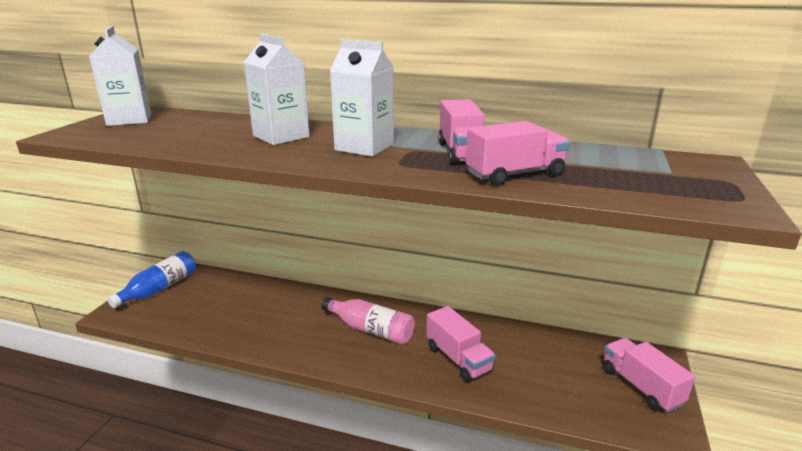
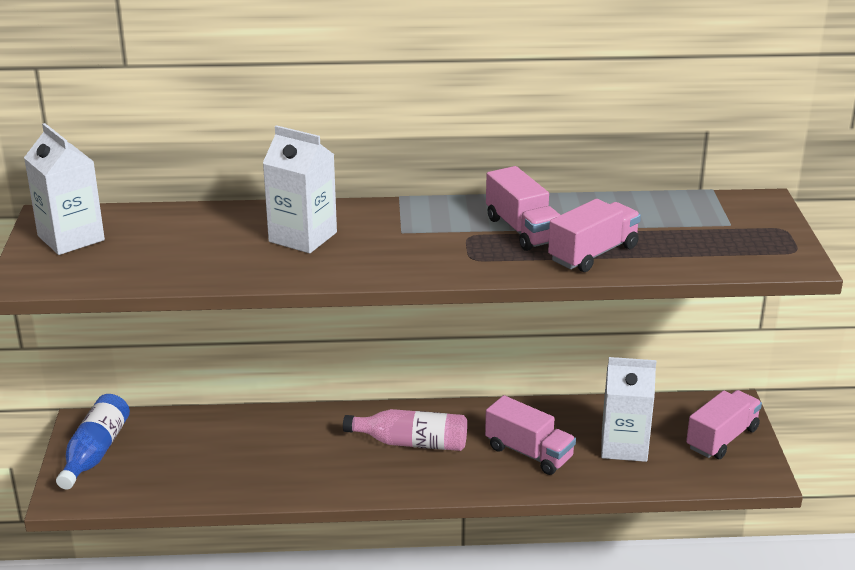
camera: 20 degrees left, 5 degrees up
(364, 147) = (414, 239): white carton -> white carton (624, 446)
(640, 386) = (722, 438): pink truck -> pink truck turned 90 degrees clockwise

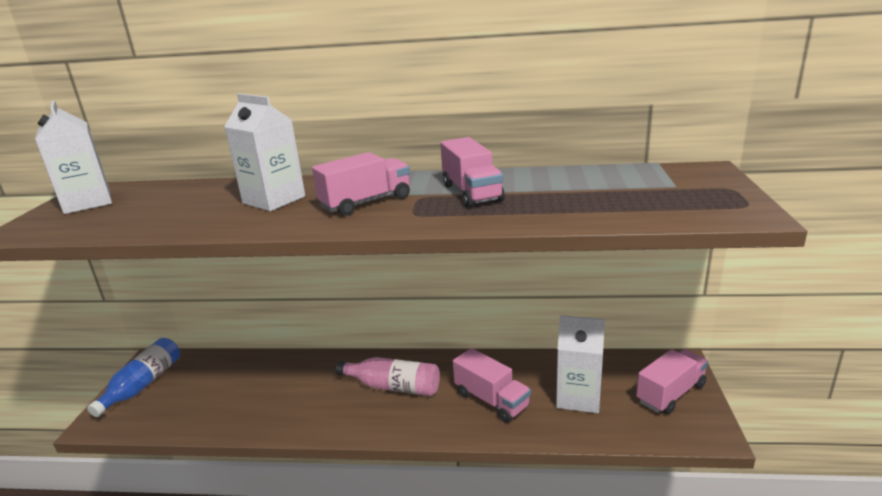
camera: 10 degrees right, 5 degrees down
(593, 254) = (534, 209): pink truck -> pink truck (366, 202)

